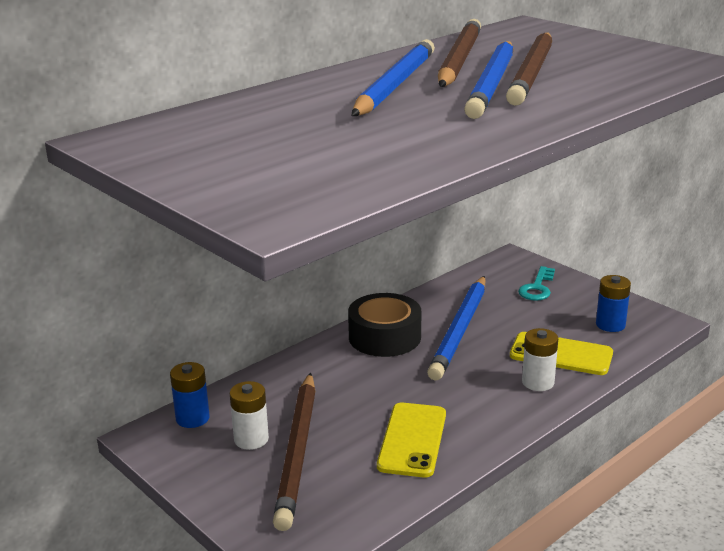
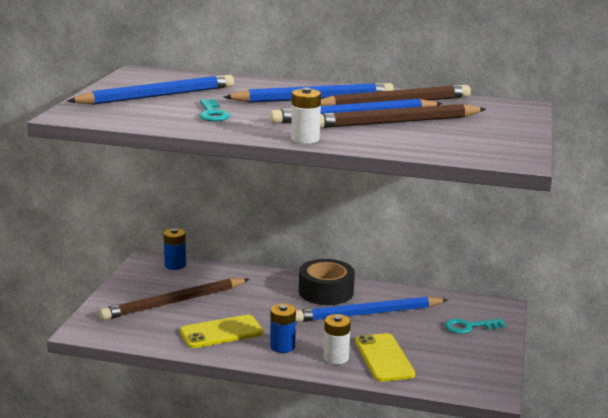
camera: 55 degrees right, 5 degrees down
(251, 439) = (172, 286): white battery -> white battery (305, 139)
(259, 151) = (157, 96): none -> blue pencil
(390, 138) = (212, 113): none -> turquoise key
(610, 325) = (454, 368): blue battery -> blue battery (282, 346)

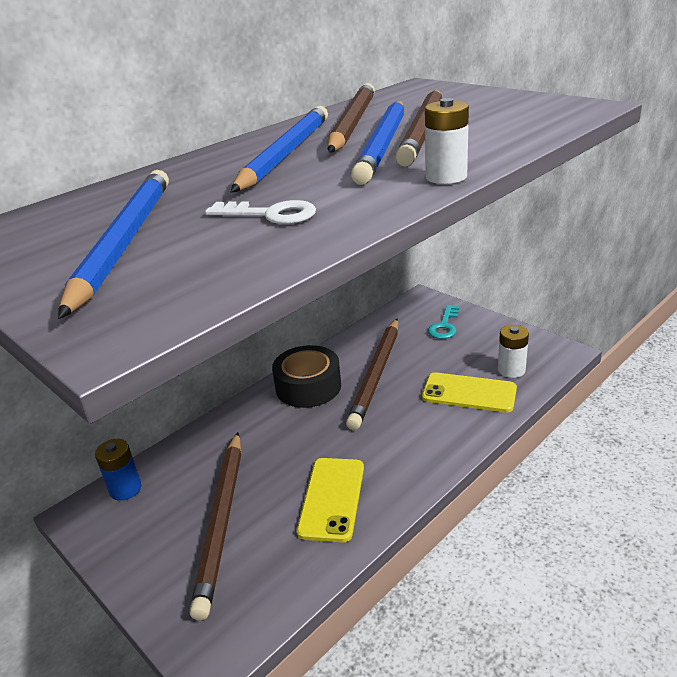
camera: 55 degrees left, 10 degrees up
(212, 113) = (270, 214): turquoise key -> white key
(282, 346) = (400, 457): blue battery -> none
(336, 358) = (449, 425): white battery -> white battery (511, 370)
(367, 314) = (376, 374): blue pencil -> brown pencil

